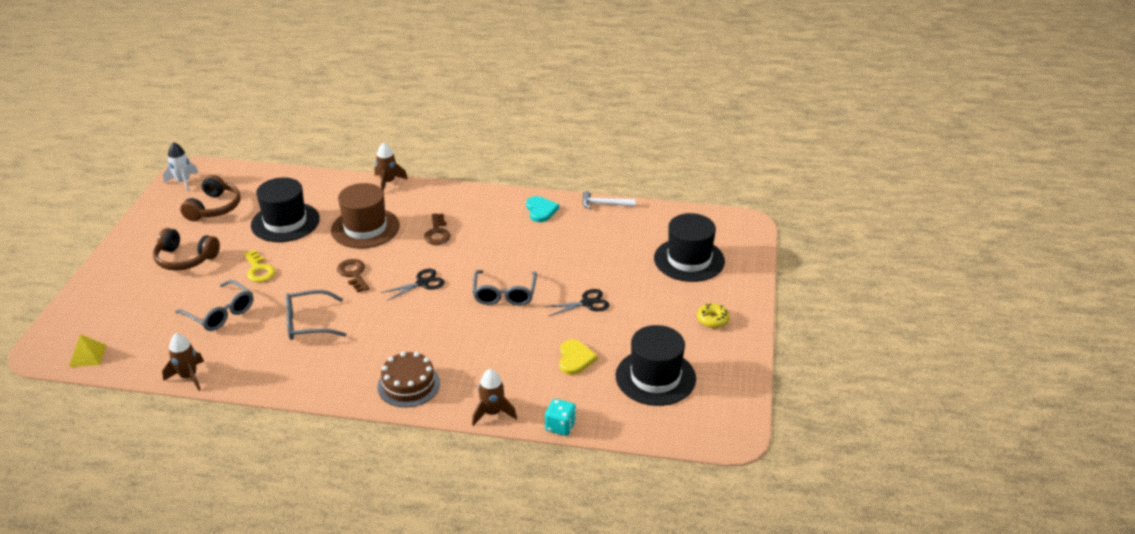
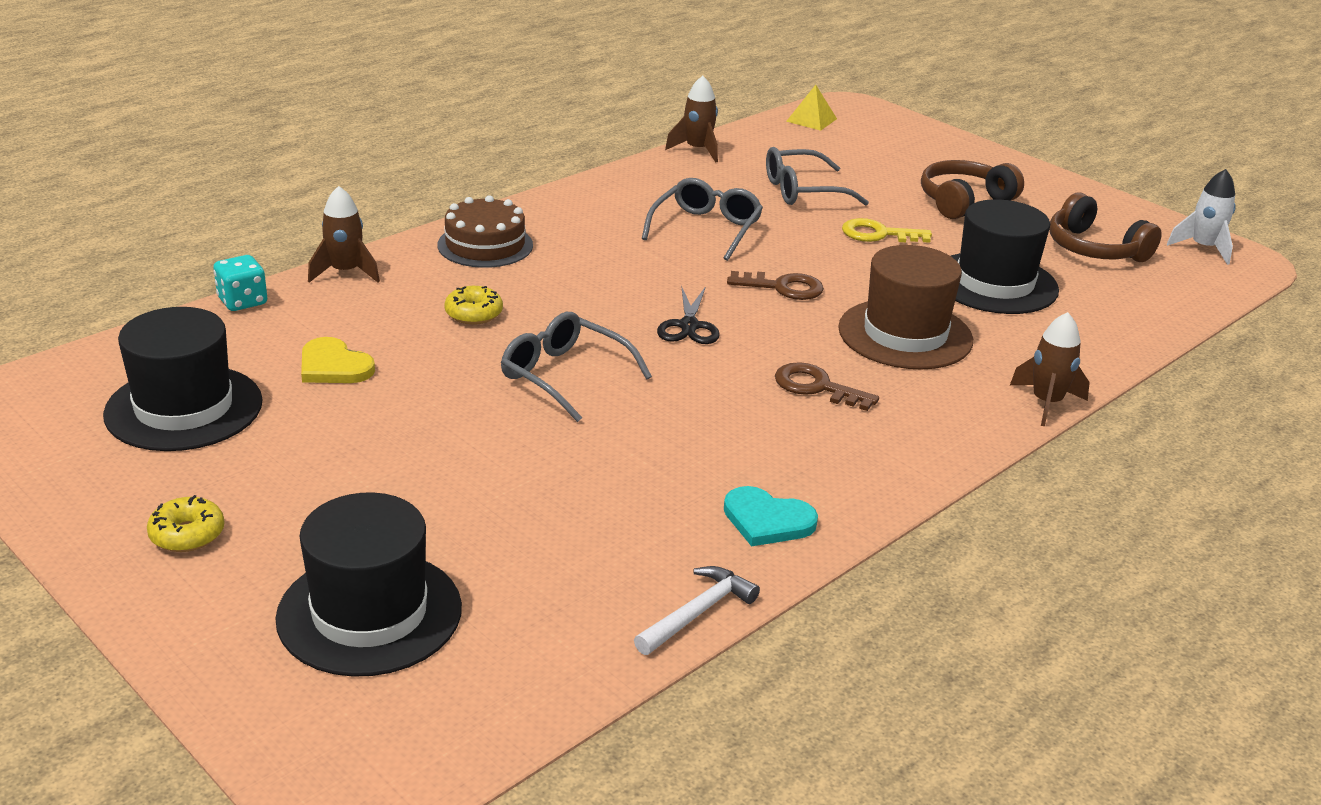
camera: 125 degrees right, 5 degrees down
(483, 347) = (474, 314): none -> yellow donut
(587, 303) = (431, 435): black scissors -> none

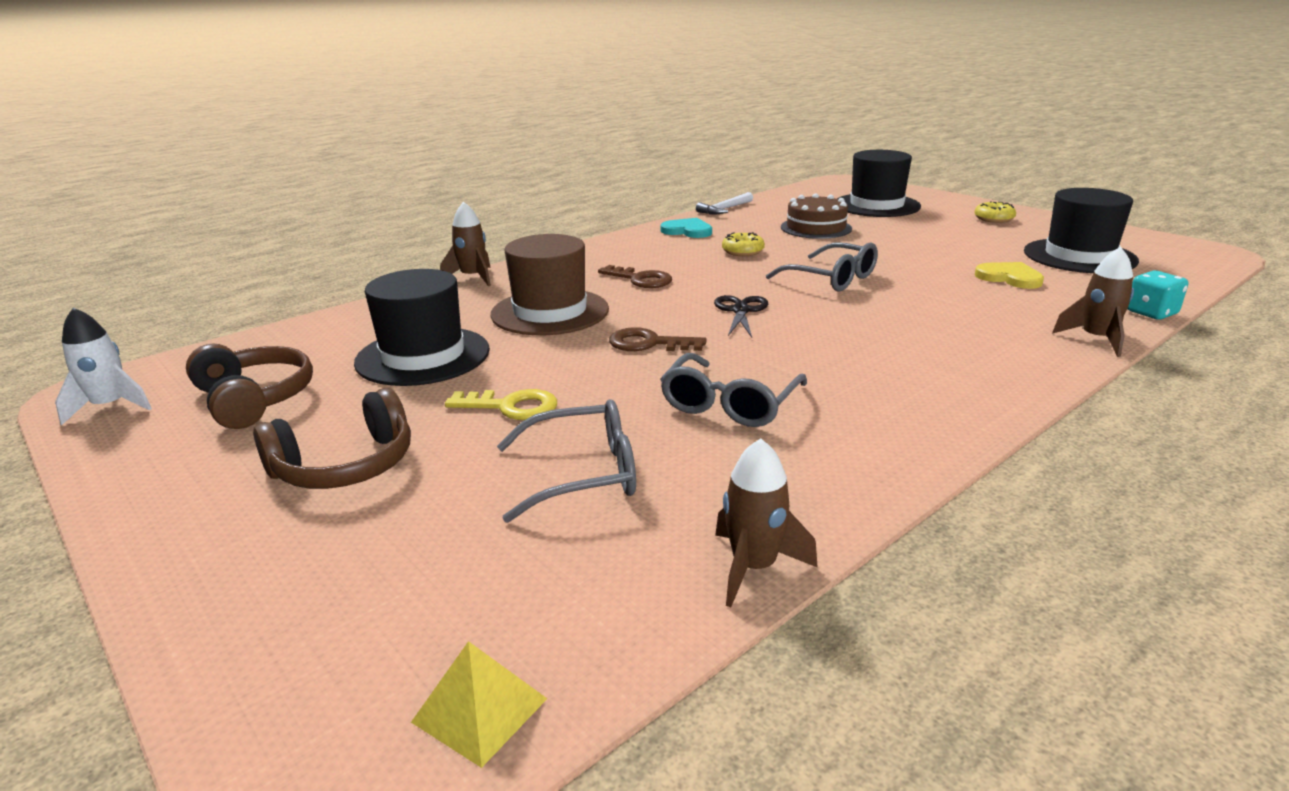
camera: 175 degrees left, 5 degrees down
(474, 314) = (935, 312): yellow donut -> yellow donut (742, 251)
(485, 245) = (983, 372): brown cake -> brown cake (816, 228)

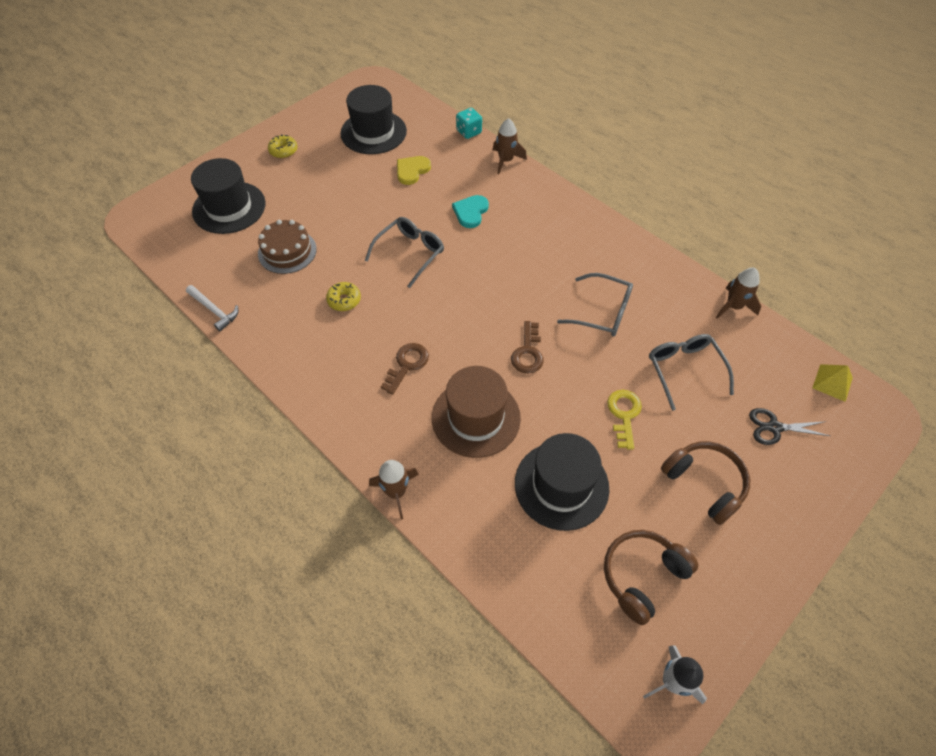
camera: 95 degrees left, 30 degrees up
(687, 231) = (280, 338): turquoise heart -> turquoise heart (470, 212)
(740, 311) = (470, 304): black scissors -> black scissors (774, 427)

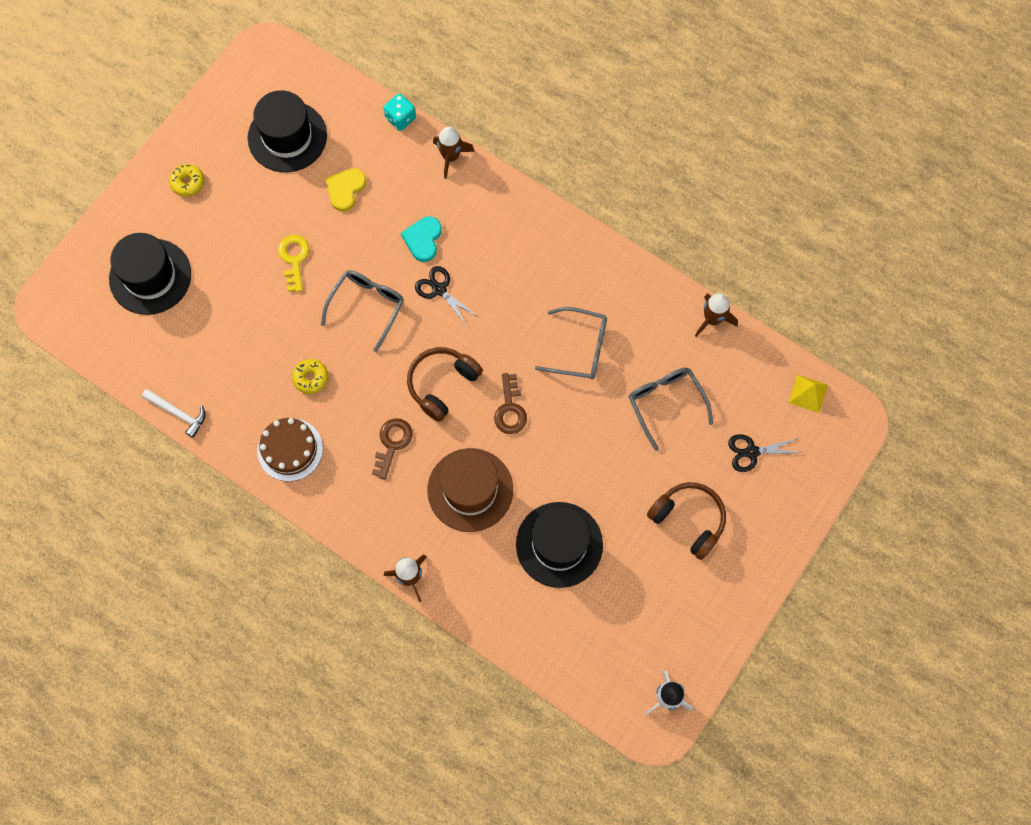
camera: 10 degrees left, 15 degrees up
(287, 251) = (233, 326): brown cake -> brown cake (290, 449)
(477, 249) = (439, 289): none -> black scissors
(624, 414) = (610, 462): yellow key -> yellow key (294, 259)
(642, 576) = (638, 615): brown headphones -> brown headphones (442, 384)

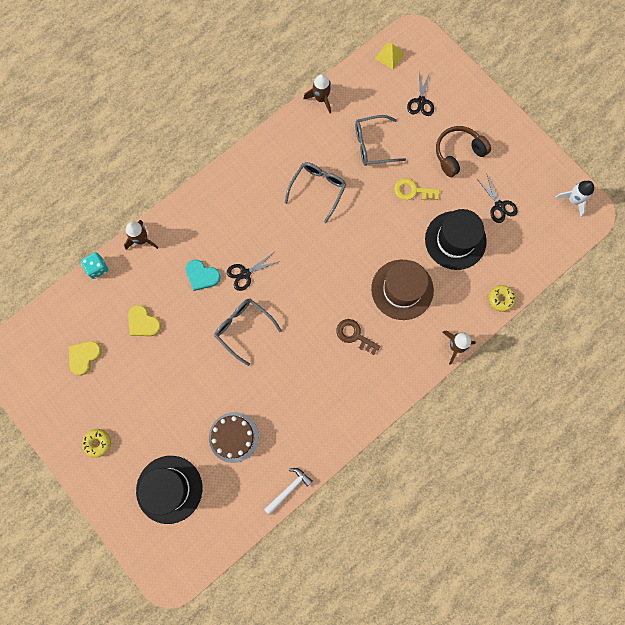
camera: 75 degrees left, 5 degrees up
(287, 137) = (84, 356): black hat -> yellow heart
(290, 449) = (339, 410): brown cake -> brown cake (233, 437)
(294, 259) = (188, 374): yellow key -> yellow key (412, 191)
(311, 378) = (288, 382): yellow donut -> yellow donut (500, 299)
(442, 384) = (319, 289): brown headphones -> none
(510, 409) = (350, 247): brown key -> none
(627, 594) = (499, 206): none -> black scissors

